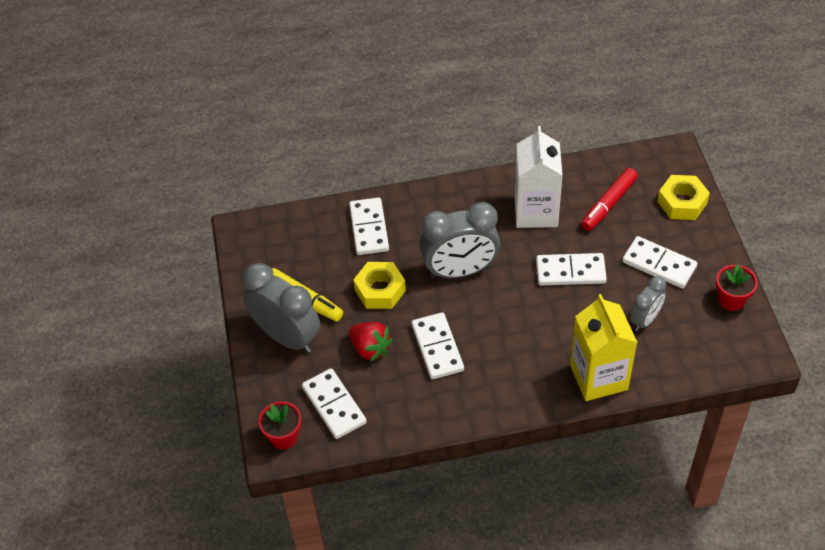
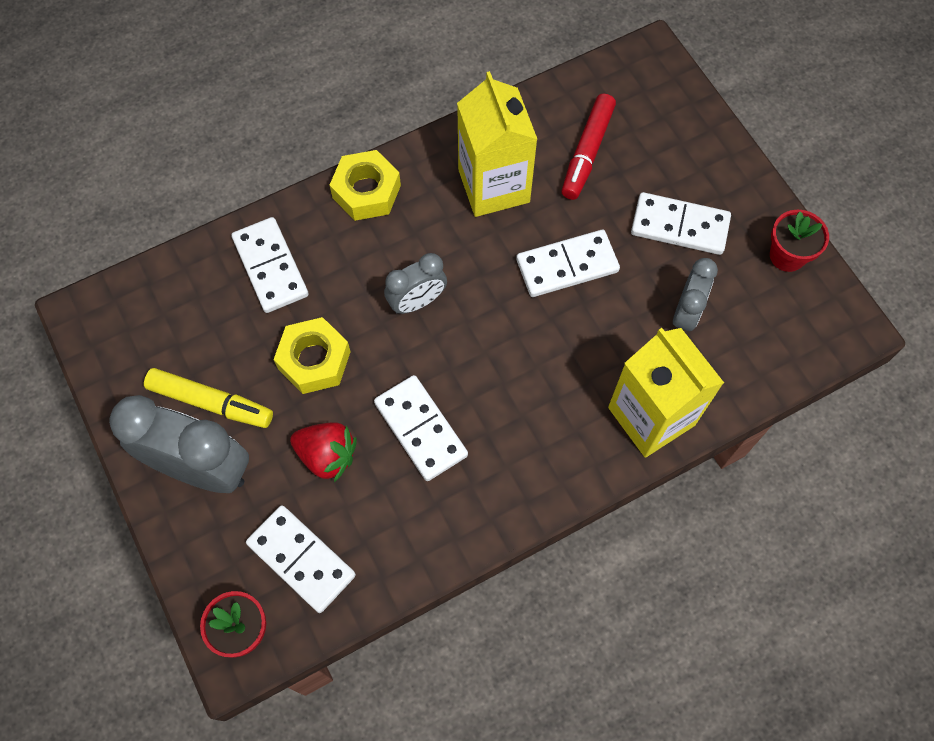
camera: 20 degrees left, 15 degrees up
(460, 271) = (417, 302): grey clock -> grey clock, size x0.56
(536, 211) = (493, 186): white carton -> yellow carton
(682, 202) = (682, 127): yellow nut -> yellow nut (366, 191)

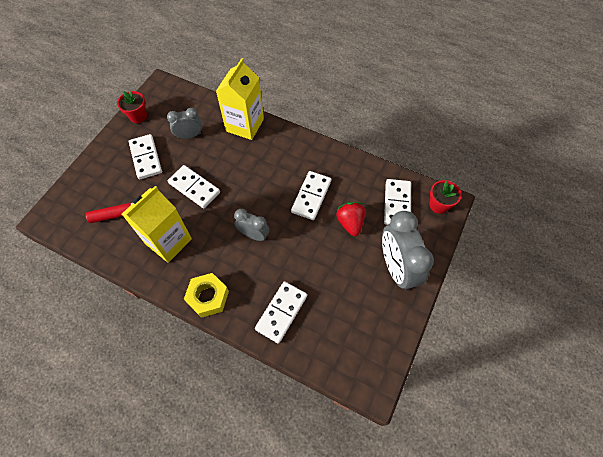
camera: 125 degrees left, 5 degrees down
(210, 402) = (366, 287): yellow marker -> none
(314, 360) = (313, 258): yellow nut -> none

